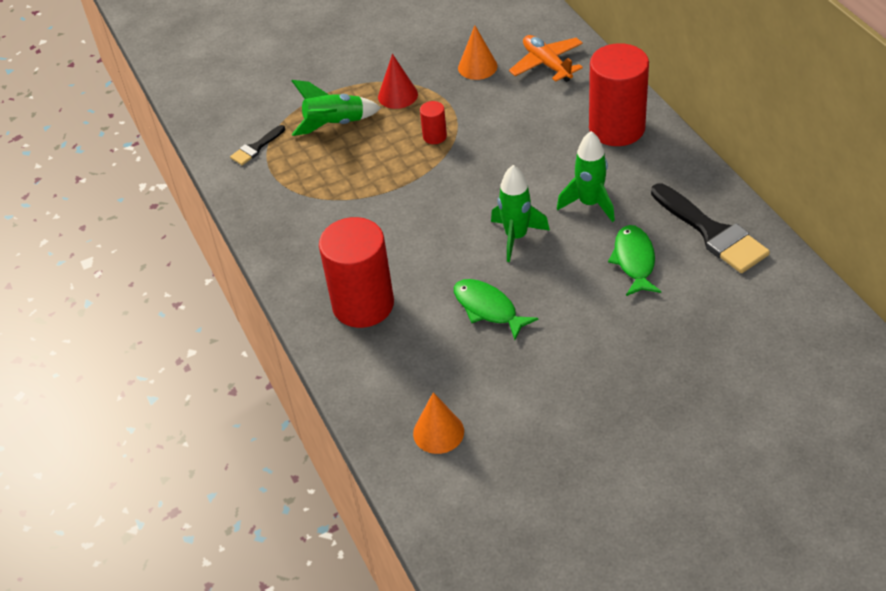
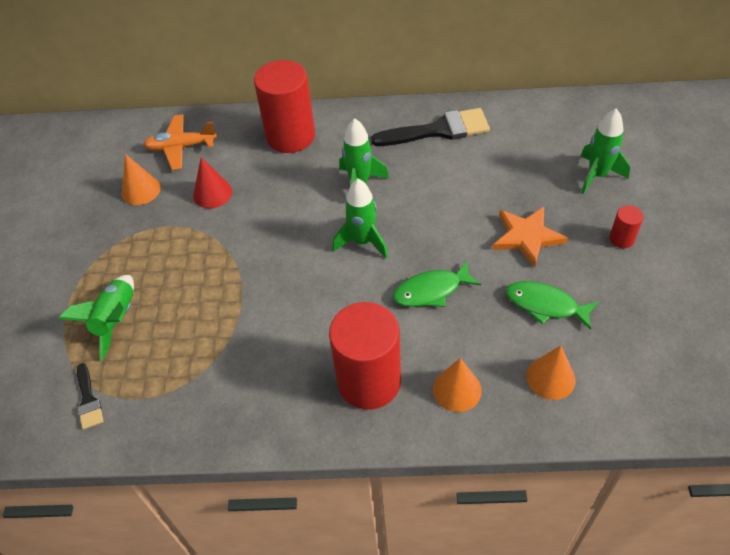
camera: 65 degrees left, 5 degrees up
(387, 367) = (457, 389): none -> orange cone
(397, 95) = (123, 258): red cone -> red cone (212, 193)
(434, 136) = (200, 251): red cylinder -> red cylinder (621, 239)
(605, 358) = (527, 237): none -> orange star
(634, 261) = (438, 182): green fish -> green fish (545, 305)
(743, 390) = (597, 175): none -> green rocket

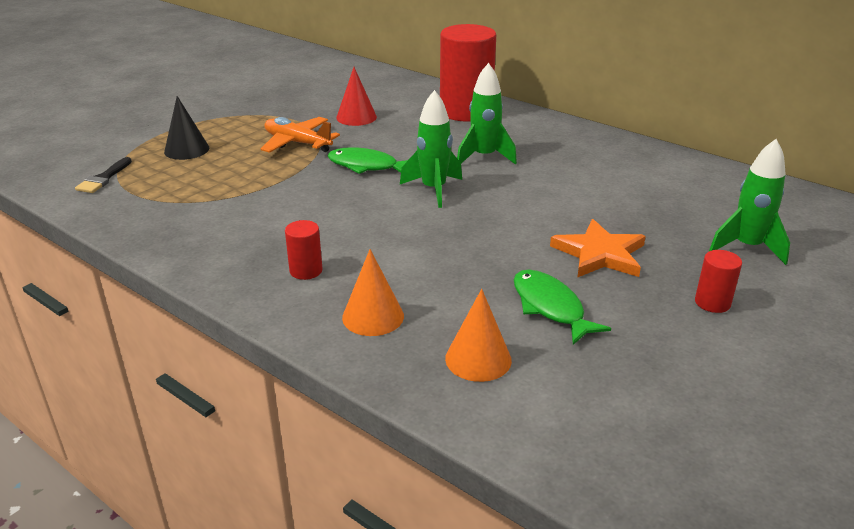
camera: 35 degrees right, 20 degrees down
(116, 320) = (187, 150): green rocket -> black cone
(141, 190) = (309, 97): orange cone -> none
(181, 147) = (372, 87): orange plane -> orange plane (297, 143)
(369, 381) = (306, 270): red cylinder -> red cylinder, size x0.43
(431, 291) = (448, 244): green fish -> green fish (367, 166)
(438, 130) = (608, 155): black brush -> none

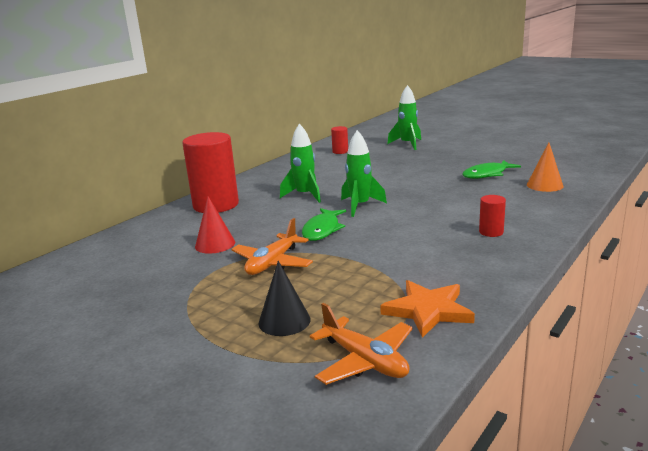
camera: 90 degrees left, 10 degrees down
(103, 178) = (365, 361): black brush -> orange plane
(373, 316) = (528, 209): orange cone -> none
(599, 254) = (428, 167): orange star -> orange star (428, 310)
(712, 303) = (462, 150): red cylinder -> red cylinder (340, 151)

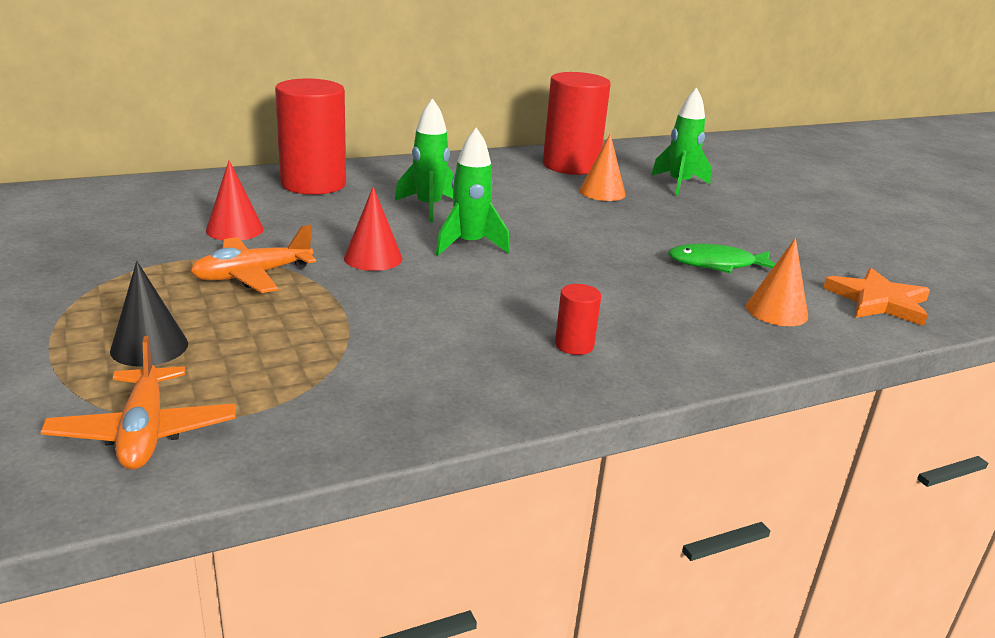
camera: 25 degrees right, 5 degrees up
(322, 230) = (373, 258): green fish -> red cone
(340, 151) = (571, 166): red cylinder -> red cylinder, size x2.30
(378, 159) = (602, 192): none -> orange cone
(428, 310) = (313, 409): orange star -> orange star (878, 301)

